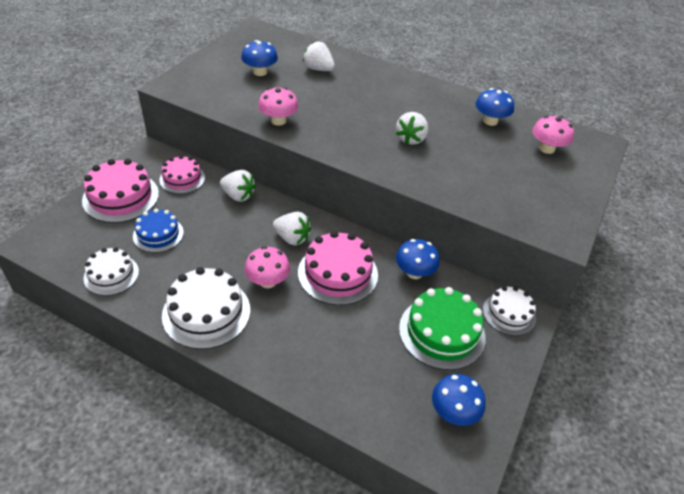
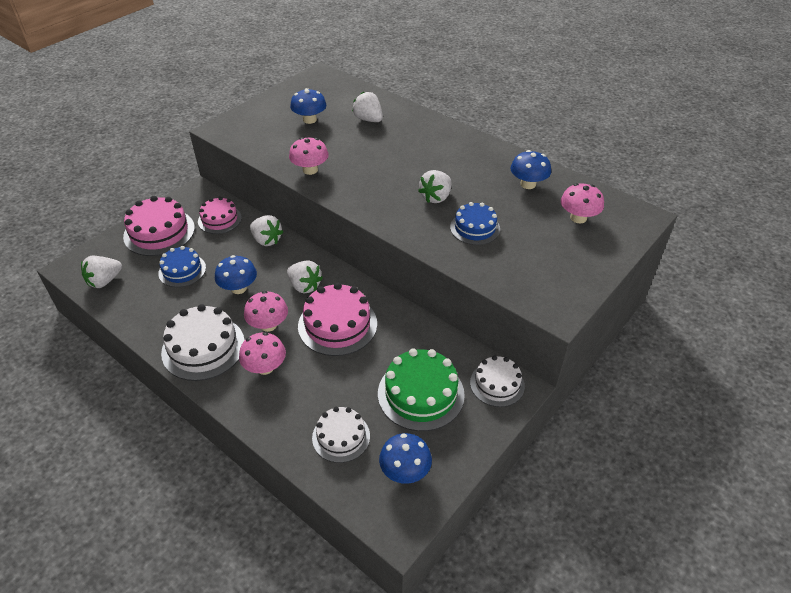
camera: 15 degrees right, 0 degrees up
(75, 254) = (104, 281): none -> white strawberry
(111, 275) = (130, 303): white cake -> white cake (341, 437)
(278, 325) = (265, 367): none -> pink mushroom
(414, 272) = (414, 332): blue mushroom -> blue mushroom (238, 288)
(458, 165) = (475, 228): none -> blue cake

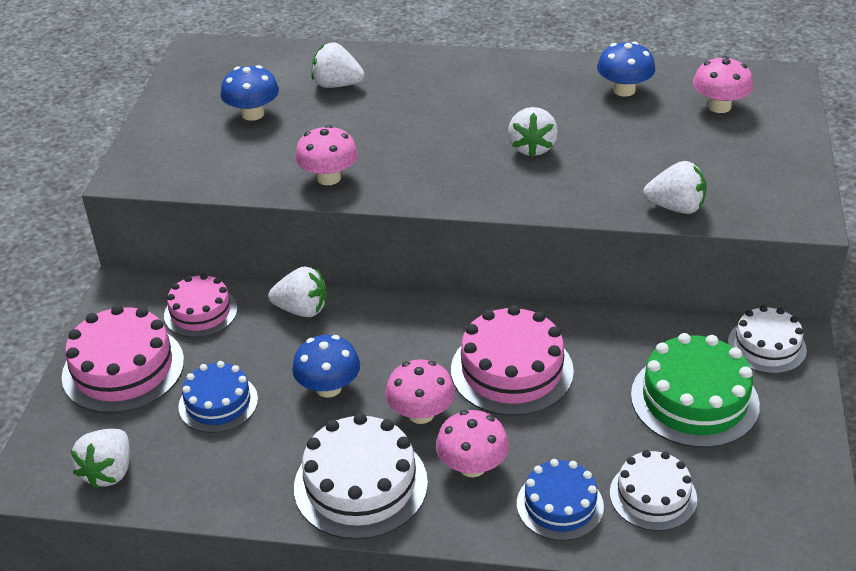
camera: 30 degrees left, 5 degrees down
(304, 286) = (418, 344): white strawberry -> white strawberry (676, 207)
(405, 471) = (764, 493): blue mushroom -> none
(475, 228) = (617, 165): blue cake -> blue cake (560, 505)

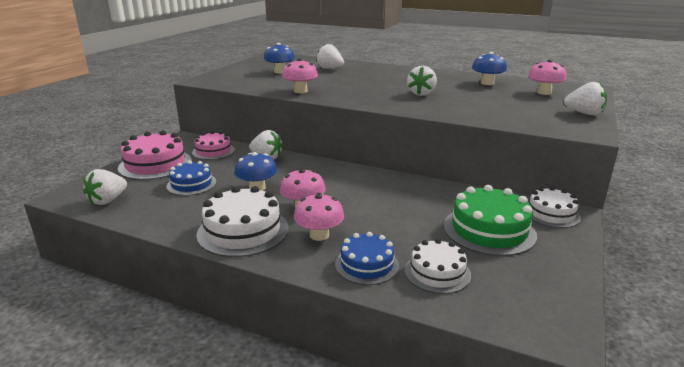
camera: 15 degrees right, 15 degrees down
(512, 370) = (372, 198): pink cake -> none
(676, 207) = (499, 120): white strawberry -> white strawberry (584, 113)

